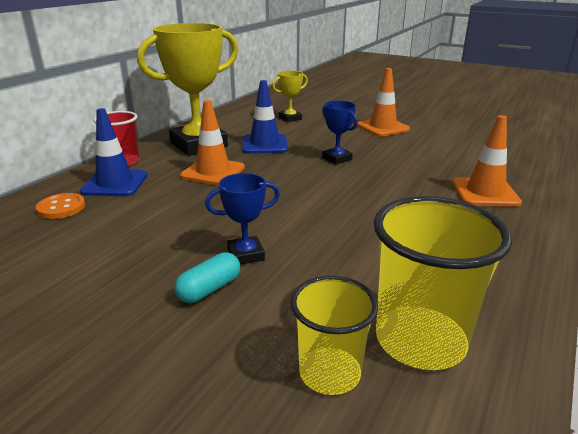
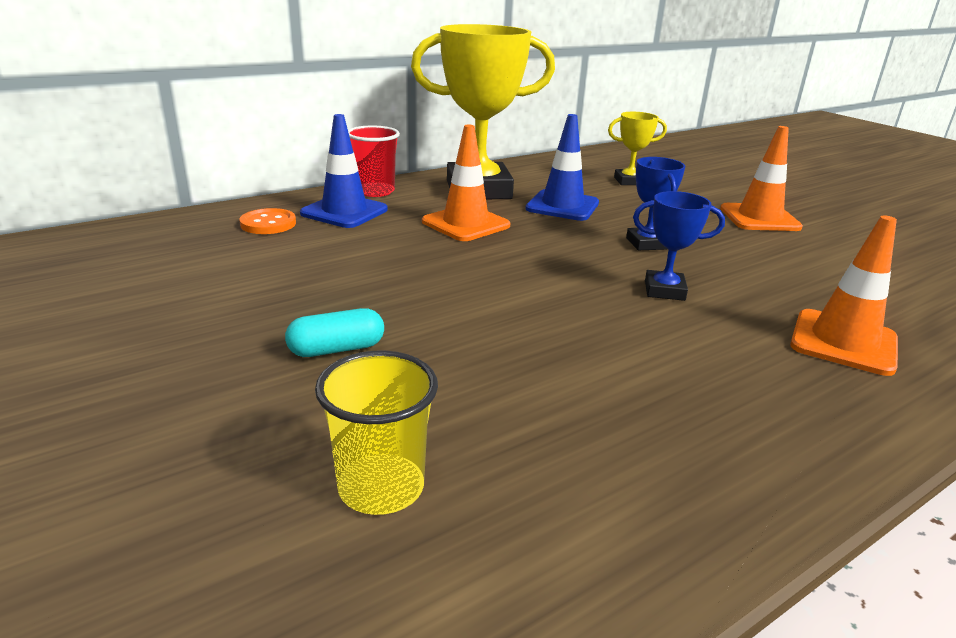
camera: 25 degrees right, 0 degrees up
(246, 254) = (413, 325): blue trophy -> blue trophy (664, 290)
(420, 340) = (536, 496): yellow cup -> none

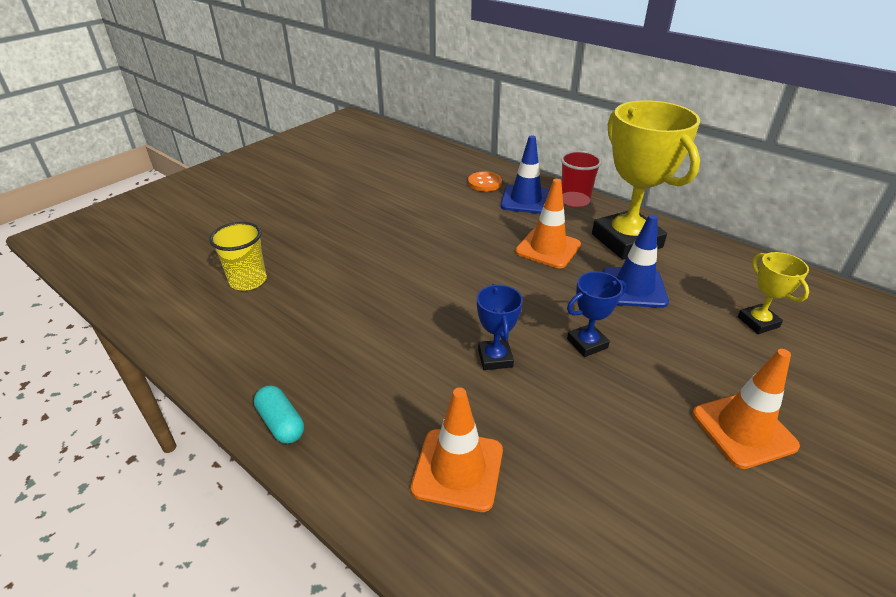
camera: 75 degrees right, 10 degrees up
(337, 349) = (351, 243): turquoise capsule -> turquoise capsule (281, 423)

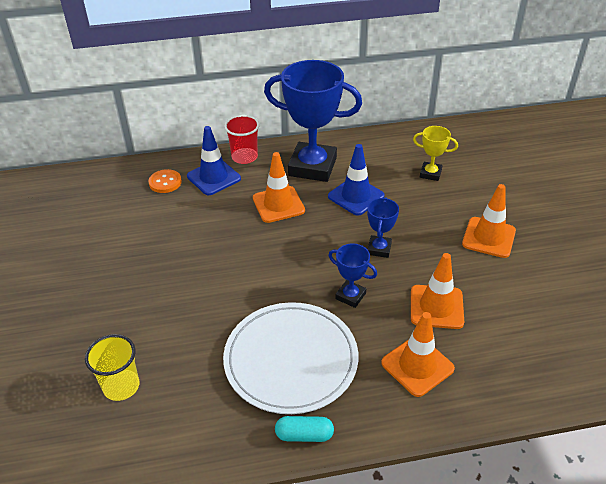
camera: 50 degrees left, 5 degrees up
(367, 361) = (291, 359): none -> white plate
(565, 439) = (436, 307): none -> orange traffic cone
(626, 241) = (312, 167): yellow trophy -> blue trophy

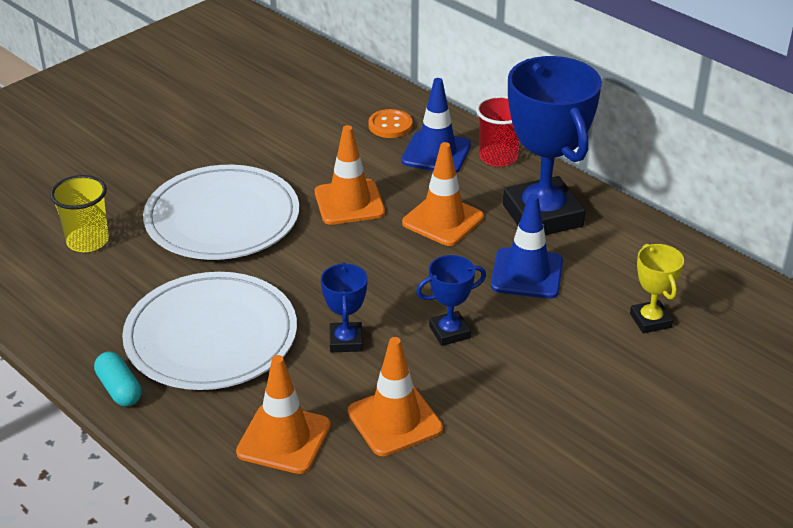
camera: 55 degrees right, 5 degrees down
(173, 300) = (222, 218): none -> white plate
(488, 237) = (576, 424): orange traffic cone -> orange traffic cone (349, 202)

